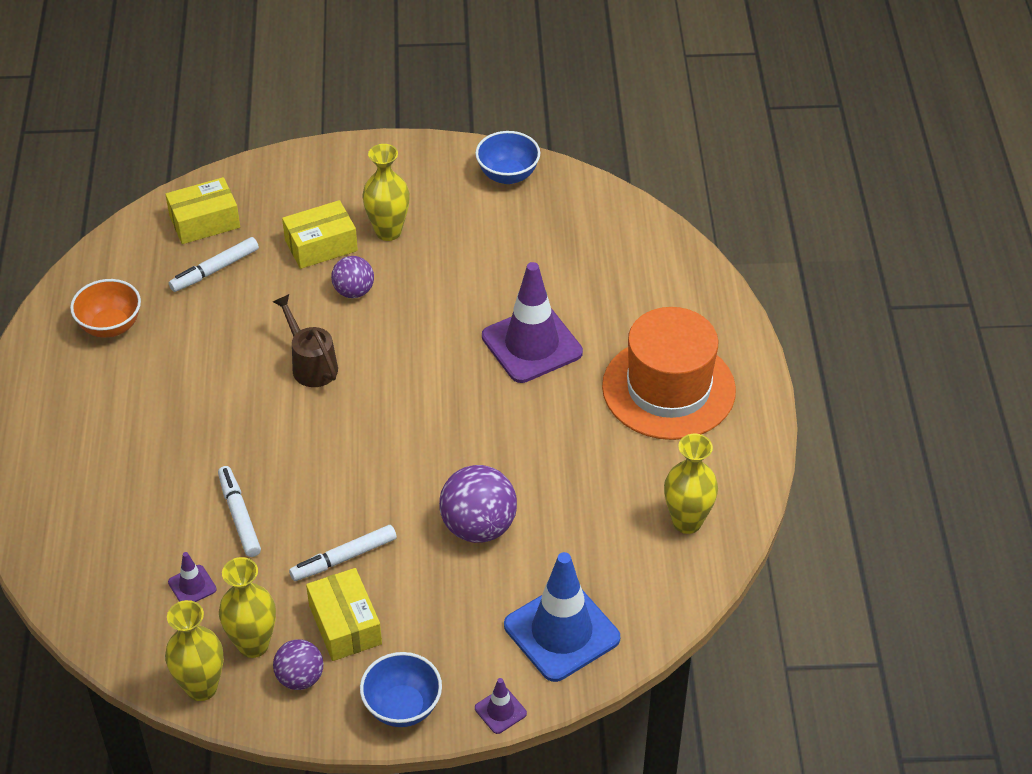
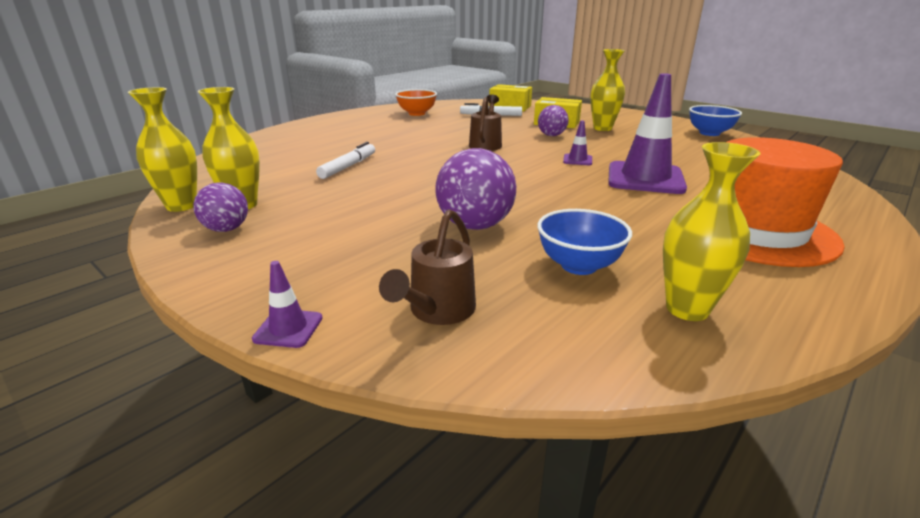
camera: 45 degrees right, 20 degrees down
(192, 586) = (273, 175): purple traffic cone -> purple traffic cone (577, 160)
(344, 558) = (364, 200): white marker -> none
(345, 624) = (302, 222): yellow box -> none
(402, 707) = (237, 278): blue bowl -> blue bowl (578, 265)
(561, 632) = (437, 311): blue traffic cone -> brown watering can

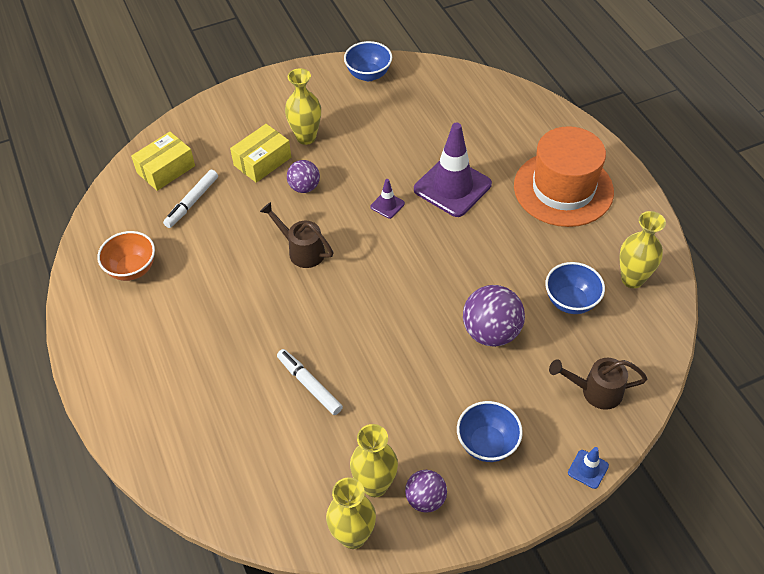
camera: 65 degrees left, 25 degrees up
(288, 328) = (588, 469): purple traffic cone -> blue traffic cone
(311, 248) = (487, 443): none -> blue bowl
(437, 311) = (595, 391): brown watering can -> brown watering can turned 135 degrees clockwise

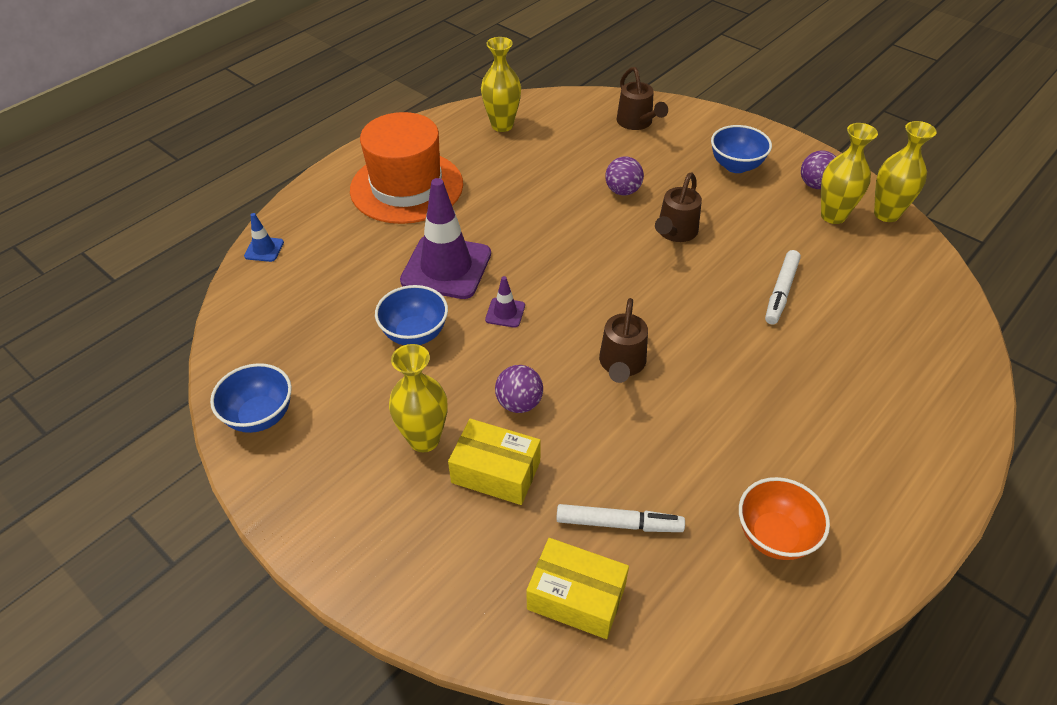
camera: 115 degrees left, 5 degrees down
(417, 345) = (675, 232): none -> brown watering can
(491, 332) = (622, 191): purple ball -> purple ball, size x0.61
(571, 301) = (552, 153): blue bowl -> blue bowl (415, 334)
(588, 469) = (710, 113): blue traffic cone -> blue traffic cone (264, 249)

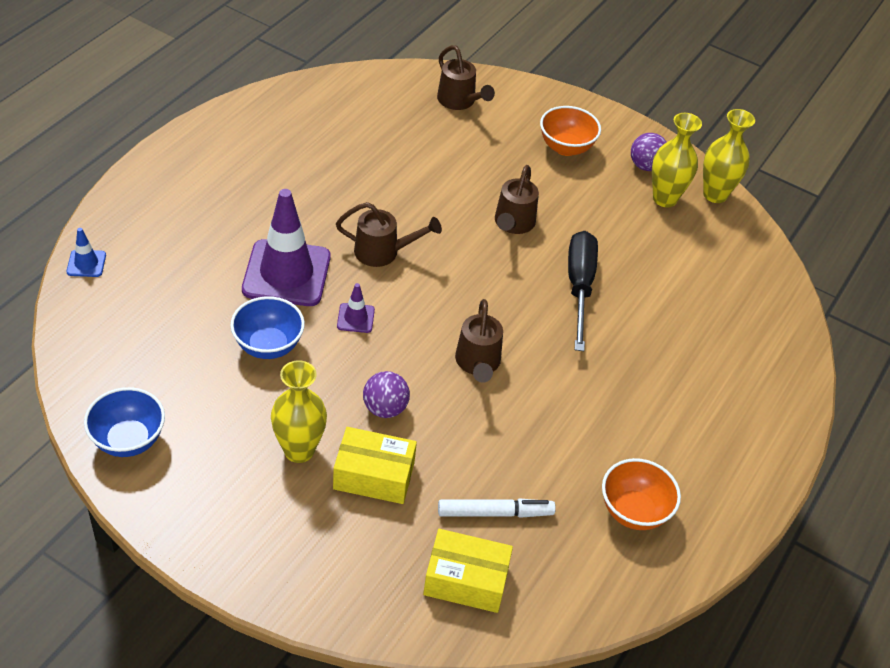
camera: 15 degrees left, 0 degrees up
(406, 187) = (226, 185): orange hat -> none
(502, 125) = (316, 109): yellow vase -> none
(543, 252) = (383, 252): none -> brown watering can
(622, 191) = (455, 180): purple ball -> none
(736, 166) = (566, 148): blue bowl -> orange bowl
(736, 295) = (579, 287): none -> black screwdriver
(781, 292) = (621, 281): white marker -> none

